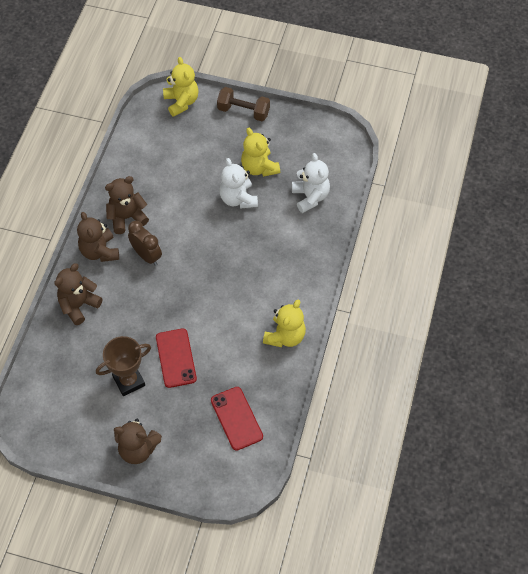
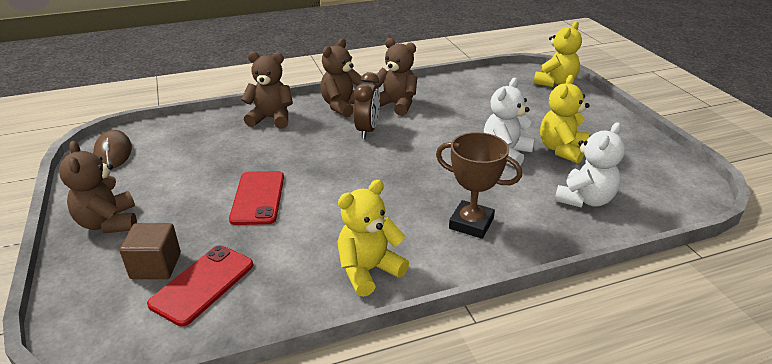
camera: 55 degrees right, 25 degrees down
(45, 424) = (113, 153): none -> brown mouse
(129, 381) = (202, 180): brown trophy -> brown trophy (471, 223)
(176, 358) = (258, 198): red phone -> red phone turned 45 degrees counterclockwise
(202, 436) = (156, 266): none -> brown cube
(243, 111) = (605, 114): brown dumbbell -> none
(285, 336) = (368, 270): yellow teddy bear -> yellow teddy bear turned 150 degrees clockwise

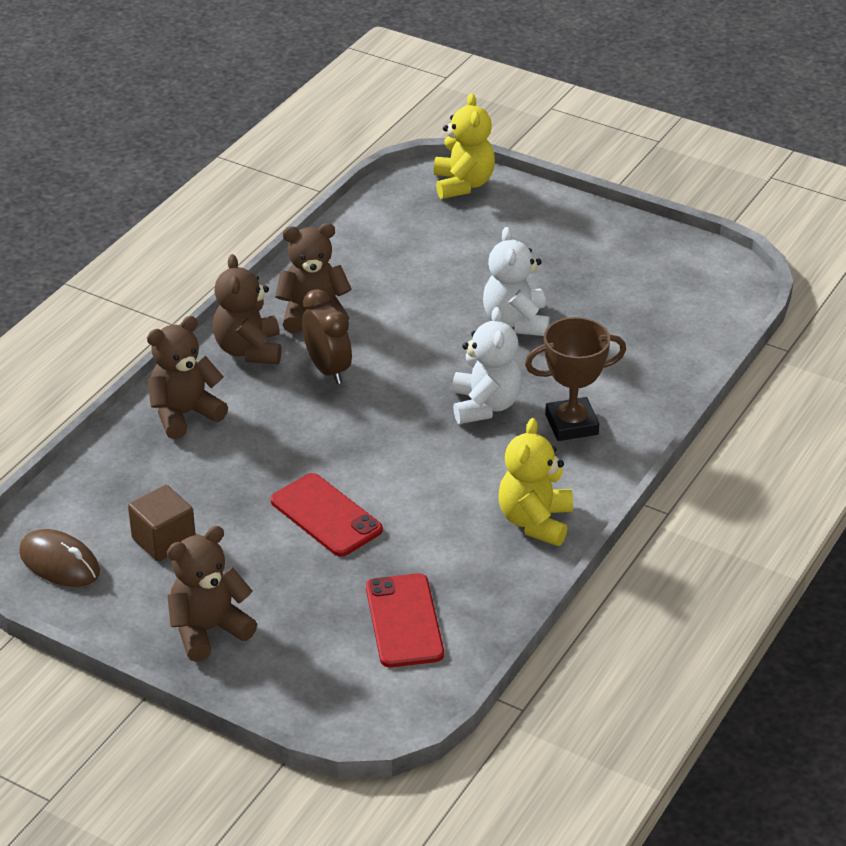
camera: 40 degrees left, 5 degrees up
(109, 223) = (208, 630): brown teddy bear -> brown teddy bear turned 120 degrees clockwise
(156, 266) = (332, 634): brown cube -> brown cube (164, 540)
(561, 150) = (568, 288): yellow teddy bear -> none
(584, 199) = (646, 341): white teddy bear -> white teddy bear (485, 406)

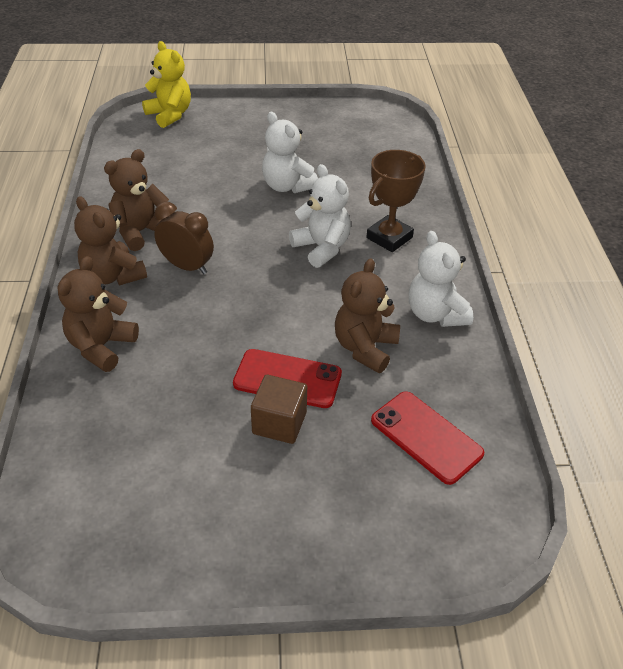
camera: 35 degrees left, 5 degrees up
(59, 563) = (93, 537): brown mouse -> none
(164, 540) = (173, 465): brown cube -> brown cube (279, 423)
(208, 630) = (283, 531): brown teddy bear -> brown teddy bear (365, 348)
(535, 521) = (435, 314): yellow teddy bear -> white teddy bear

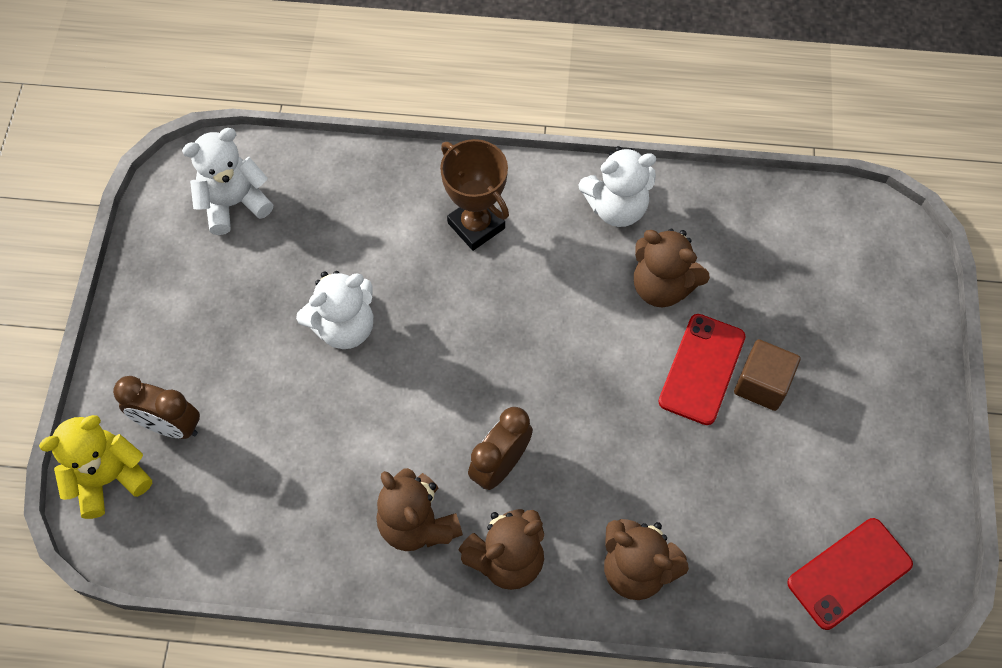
camera: 80 degrees left, 20 degrees up
(205, 130) = (170, 425): none -> brown clock
(322, 248) = (485, 303): white teddy bear -> white teddy bear (234, 203)
(426, 437) = (785, 255): red phone -> red phone (849, 573)

